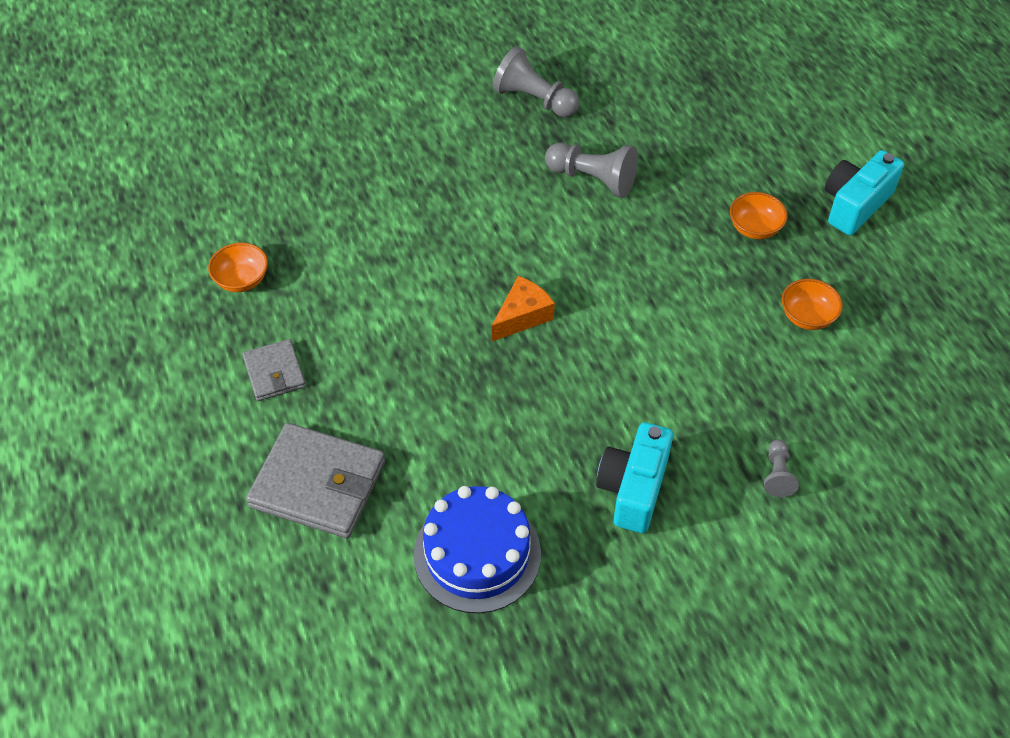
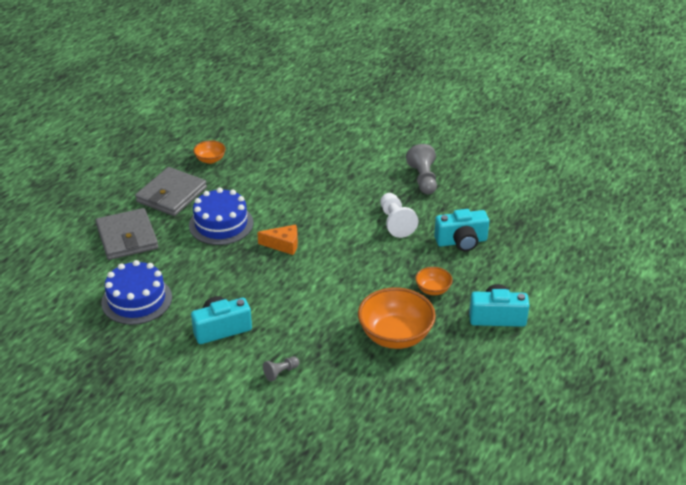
camera: 50 degrees right, 15 degrees down
(274, 372) = (171, 195): grey wallet -> grey wallet, size x1.79
(406, 356) = (221, 224): none -> blue cake
(593, 179) = (395, 222): grey pawn -> white pawn
(691, 145) = (461, 241): none -> turquoise camera
(807, 317) = (395, 336): orange bowl -> orange bowl, size x1.98

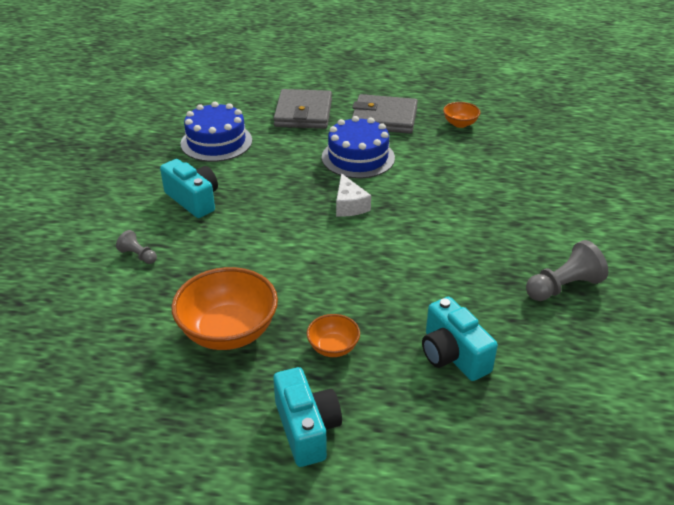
camera: 70 degrees right, 0 degrees up
(127, 237) = (303, 113): grey wallet -> grey wallet turned 45 degrees counterclockwise
(283, 245) = (349, 205): orange cheese -> white cheese
(395, 222) = (450, 282): white pawn -> none

